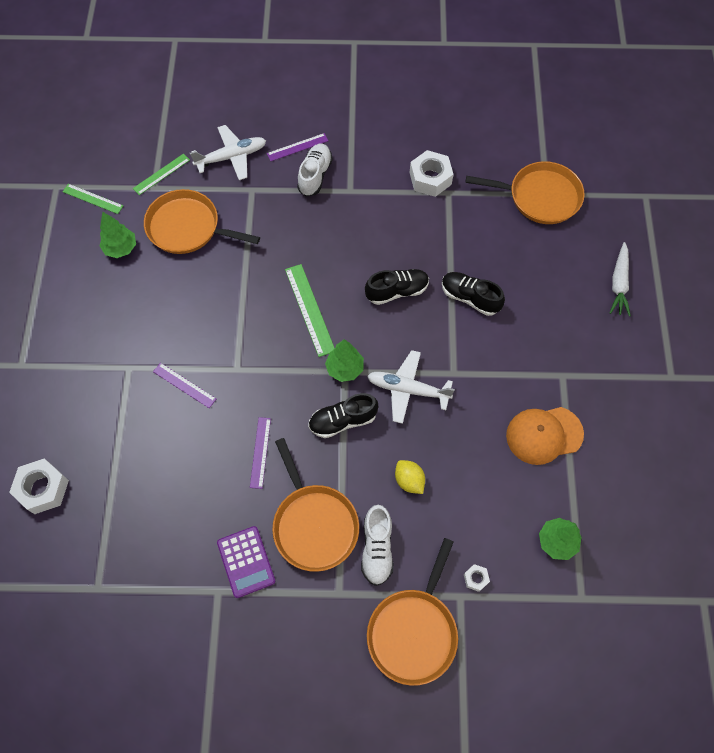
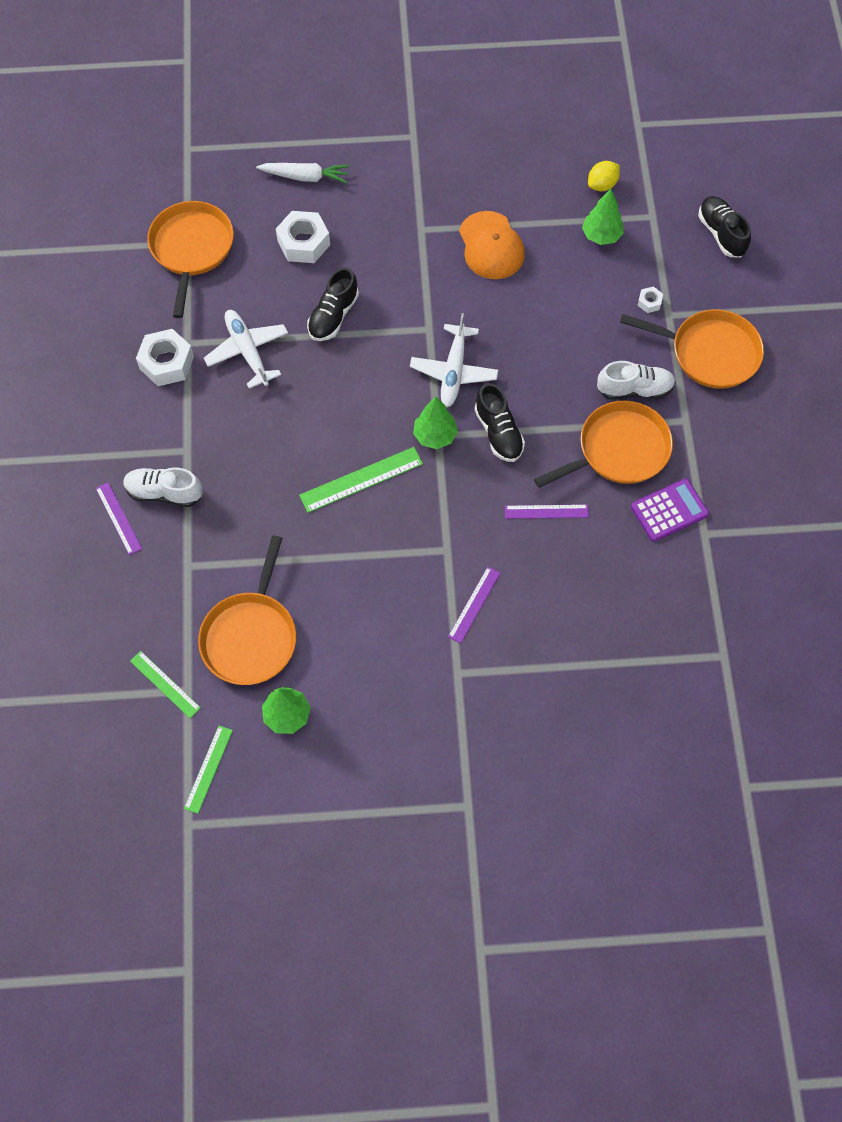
camera: 95 degrees left, 0 degrees up
(43, 488) = (623, 740): white nut -> white nut (303, 243)
(231, 157) = (135, 598): white plane -> white plane (247, 352)
(397, 291) = (330, 389): black shoe -> black shoe (721, 233)
(409, 480) = (558, 365): yellow lemon -> yellow lemon (602, 185)

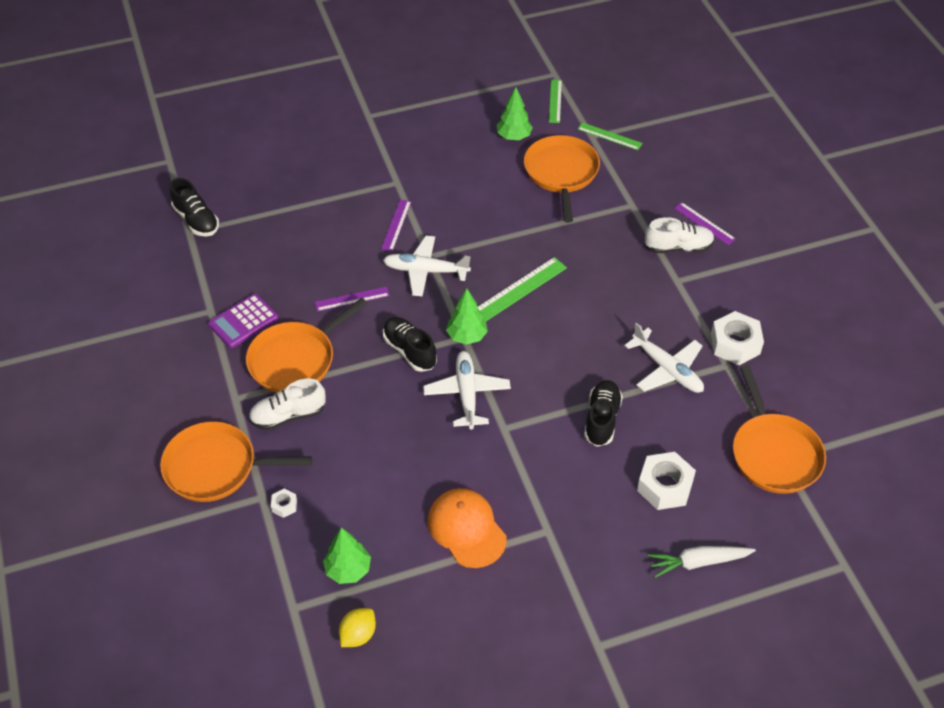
camera: 165 degrees right, 15 degrees down
(456, 529) = (426, 271): none -> white plane
(721, 233) = (211, 604): black shoe -> black shoe (196, 220)

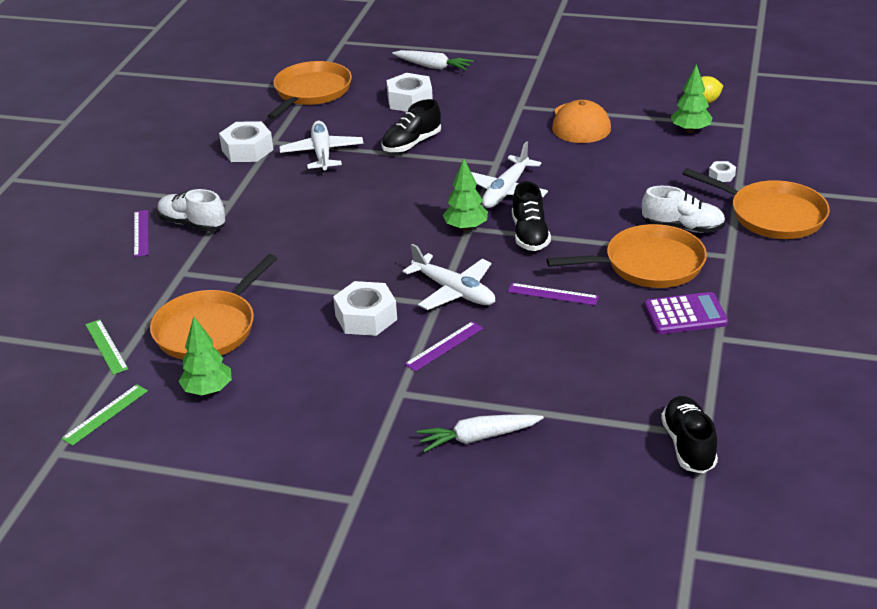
camera: 145 degrees left, 15 degrees down
(326, 174) = (478, 438): none -> white carrot
(468, 224) = (366, 317): none -> white nut
(519, 290) = (379, 244): green ruler -> none

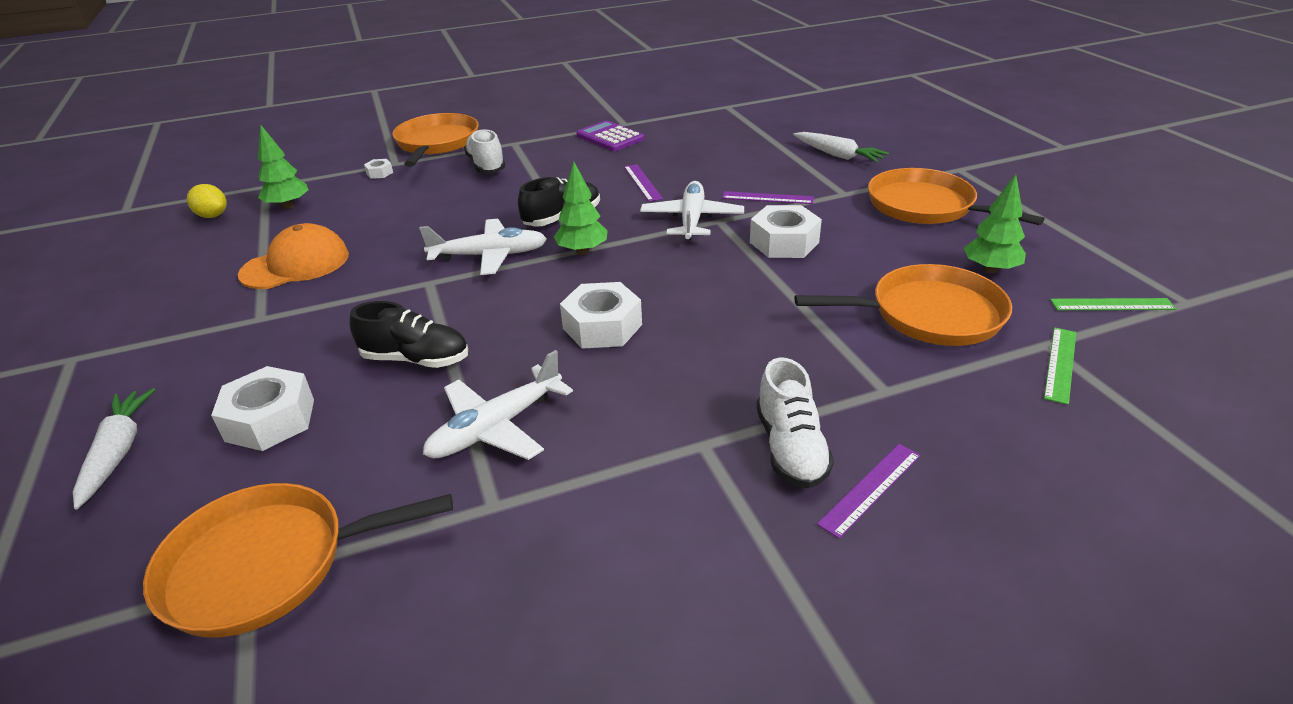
camera: 125 degrees left, 0 degrees up
(247, 150) = (542, 521): white nut -> white nut (602, 326)
(649, 264) = (557, 163): orange pan -> orange pan (925, 206)
(688, 446) = (743, 107): black shoe -> none

